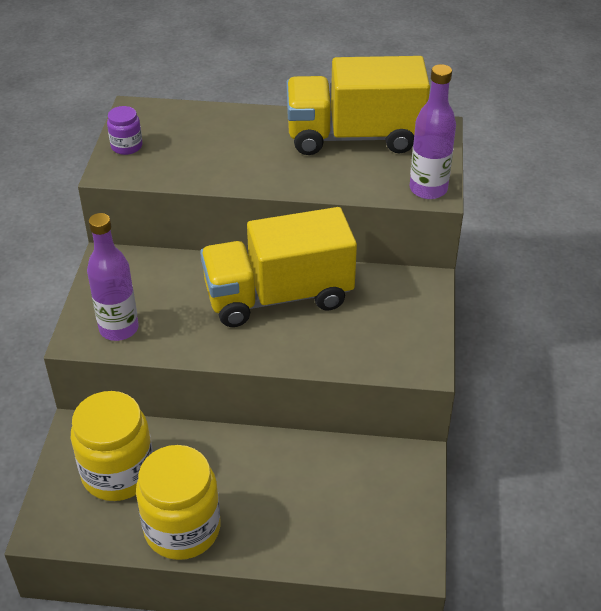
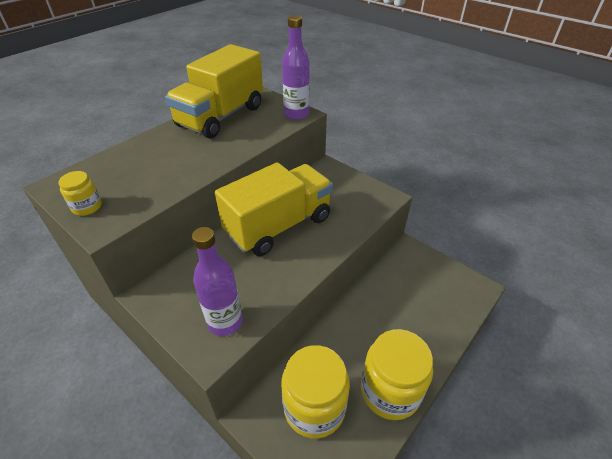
camera: 55 degrees left, 0 degrees up
(126, 146) = (87, 207): purple jar -> yellow jar
(278, 296) = (279, 225): yellow truck -> yellow truck turned 150 degrees counterclockwise

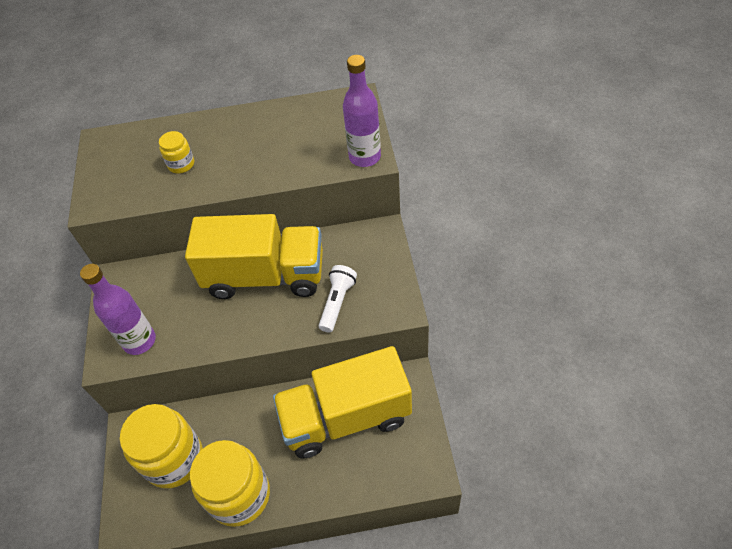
camera: 45 degrees right, 10 degrees up
(87, 207) = (101, 177): yellow jar -> yellow jar (181, 164)
(221, 116) = (292, 122): yellow truck -> yellow truck (346, 417)
(346, 214) = (337, 302): none -> white flashlight

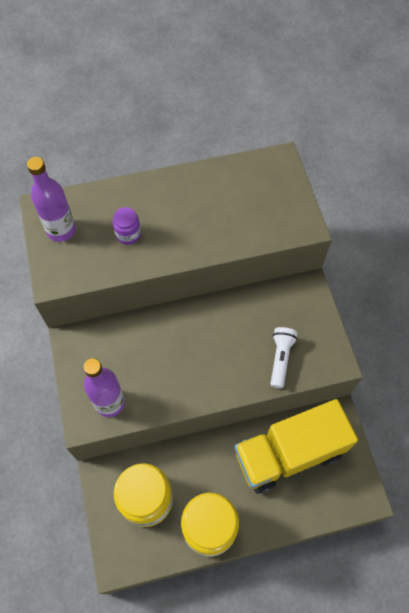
camera: 10 degrees left, 10 degrees up
(181, 164) = (128, 234): yellow jar -> purple jar
(265, 276) = (211, 334): yellow truck -> none
(365, 157) = (299, 224): purple bottle -> purple bottle (61, 230)

